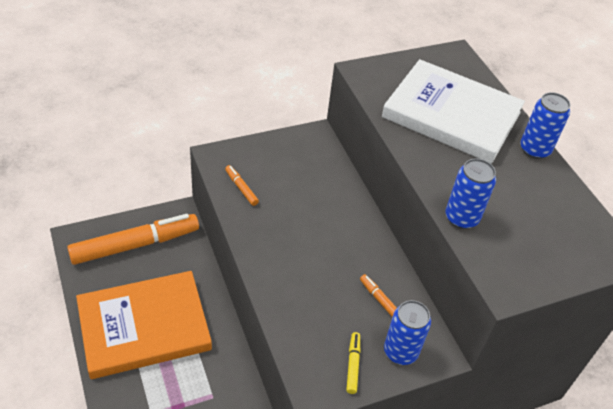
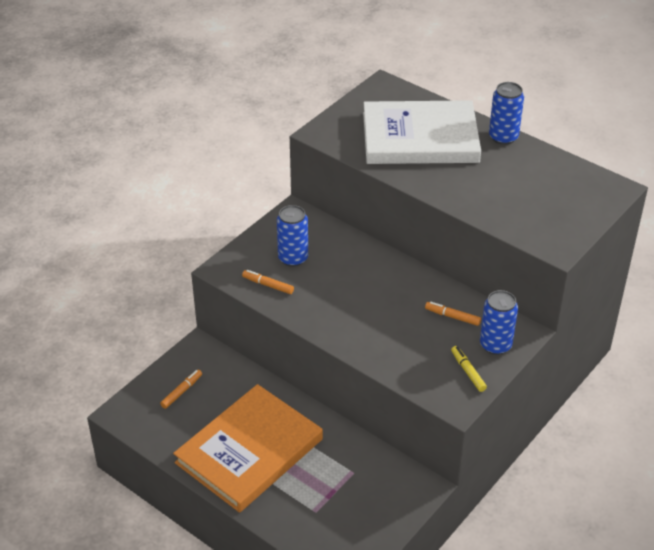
camera: 25 degrees left, 5 degrees down
(135, 245) = (182, 391): orange marker -> orange marker, size x0.41
(461, 218) = (489, 213): blue can -> blue can (293, 258)

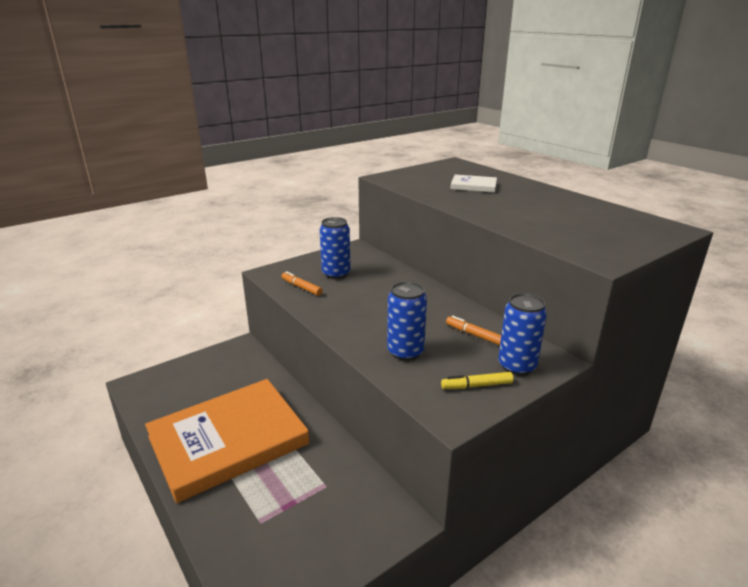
camera: 15 degrees right, 15 degrees down
(182, 391) = (201, 377): orange marker -> none
(420, 138) = (473, 186): white book -> white book, size x0.42
(468, 371) = (476, 385): yellow marker -> yellow marker turned 90 degrees counterclockwise
(503, 137) = (554, 192): blue can -> blue can (405, 352)

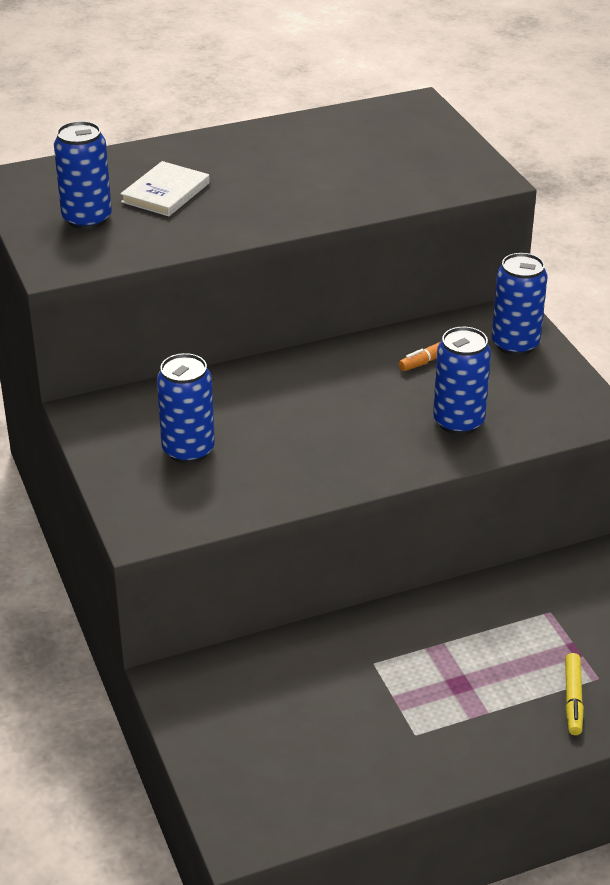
camera: 75 degrees left, 10 degrees up
(228, 440) = (437, 705): orange book -> none
(301, 287) = (223, 495): orange marker -> none
(431, 176) = (87, 219): none -> blue can
(476, 385) = (546, 383): yellow marker -> yellow marker (573, 699)

